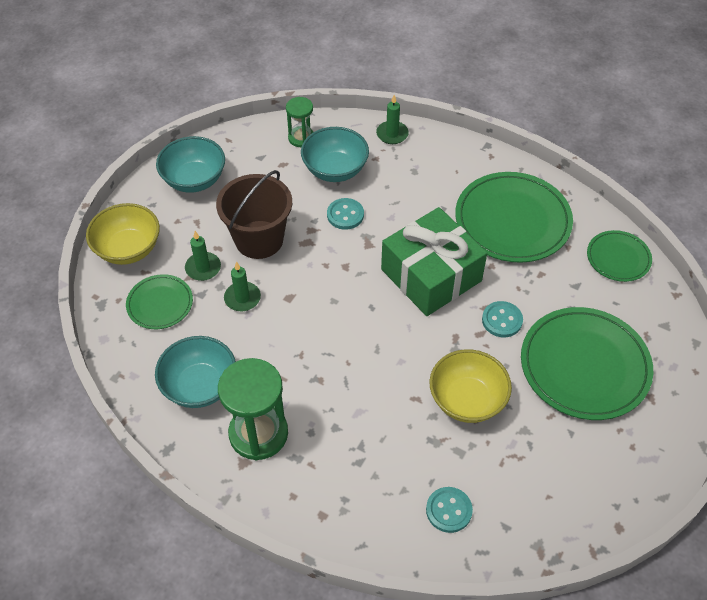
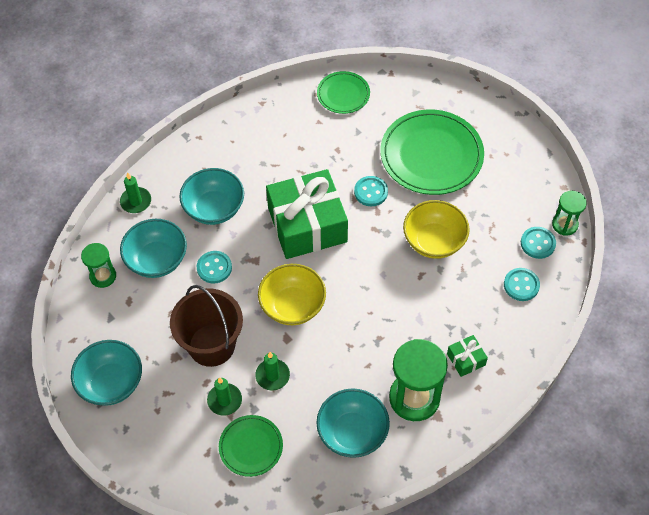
camera: 70 degrees left, 5 degrees up
(128, 249) = (173, 462): yellow bowl -> yellow bowl (292, 306)
(324, 474) = (466, 359): none -> green gift
(413, 193) = (214, 208): none -> turquoise bowl
(512, 220) = (276, 148): green plate -> none
(517, 515) = (538, 243): none -> turquoise button
(561, 542) = (564, 224): none -> green hourglass

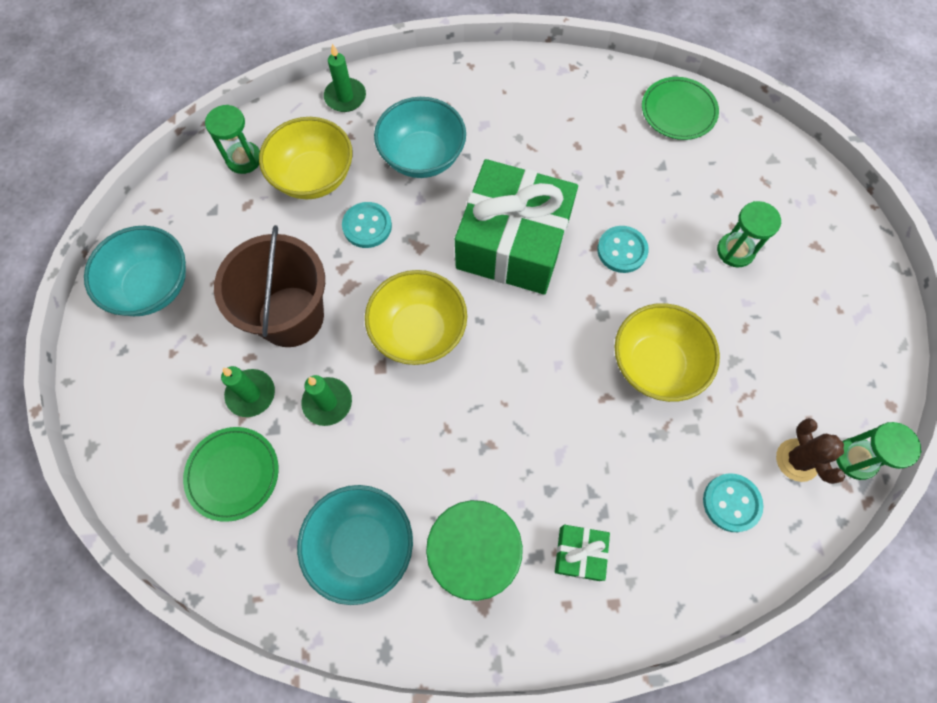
camera: 35 degrees right, 10 degrees up
(157, 260) = (313, 177): turquoise bowl -> yellow bowl
(431, 155) = (735, 251): green plate -> green hourglass
(538, 243) = (797, 460): turquoise button -> brown cactus

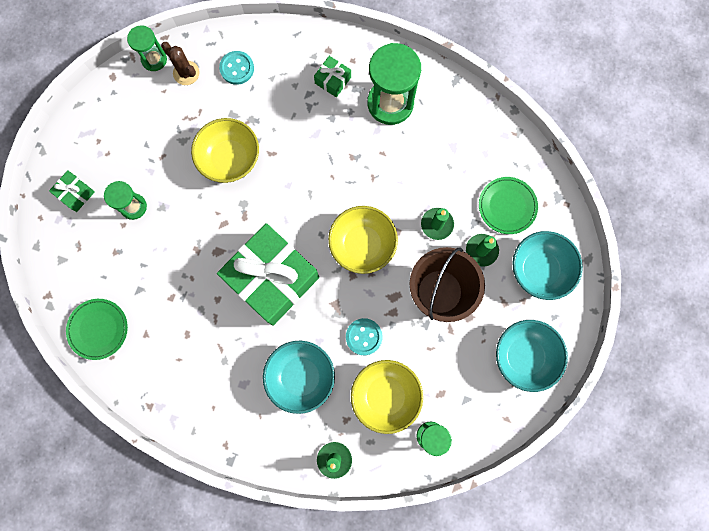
camera: 155 degrees left, 10 degrees up
(362, 546) = (448, 135): turquoise bowl -> turquoise bowl (539, 269)
(622, 250) = (205, 240): turquoise button -> none
(797, 460) = (186, 73): brown cactus -> brown cactus turned 60 degrees counterclockwise
(815, 235) = (76, 194): none -> green gift

